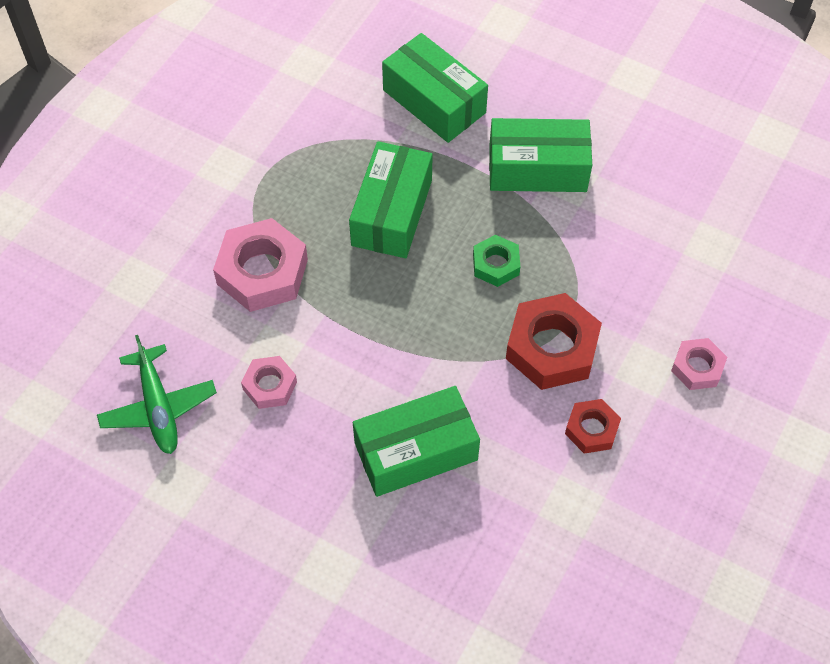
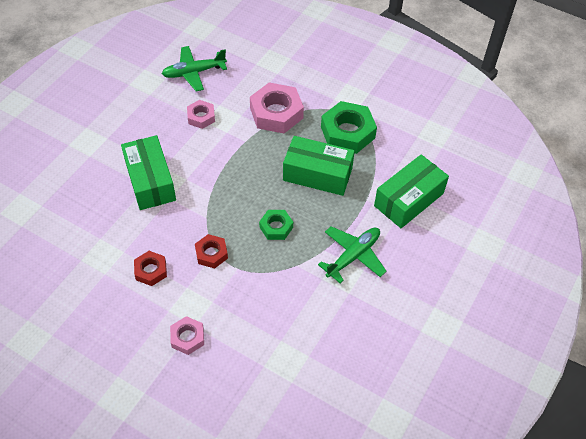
camera: 90 degrees right, 5 degrees down
(305, 173) = (347, 132): none -> green nut
(537, 169) = (353, 256): green box -> green plane
(552, 348) = (211, 253): red nut -> red nut, size x0.55

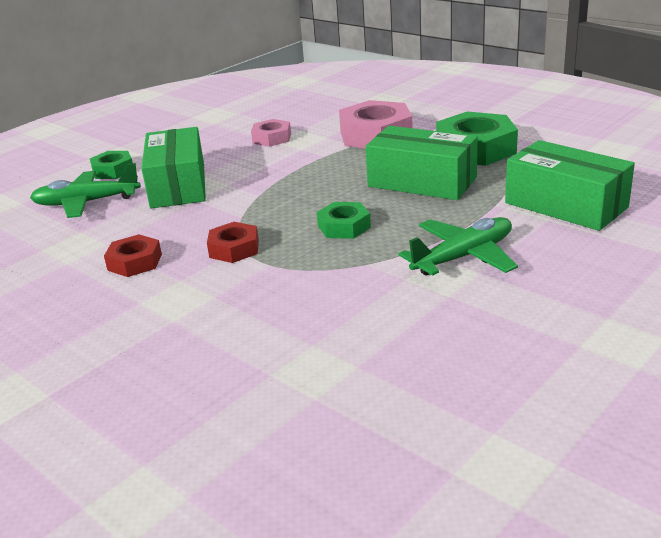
camera: 15 degrees right, 25 degrees down
(94, 162) = (113, 170): none -> green nut
(187, 337) = (154, 333): pink nut -> none
(193, 72) = (276, 108): green plane -> green plane (86, 203)
(409, 199) = (565, 205): green box -> green box turned 75 degrees clockwise

